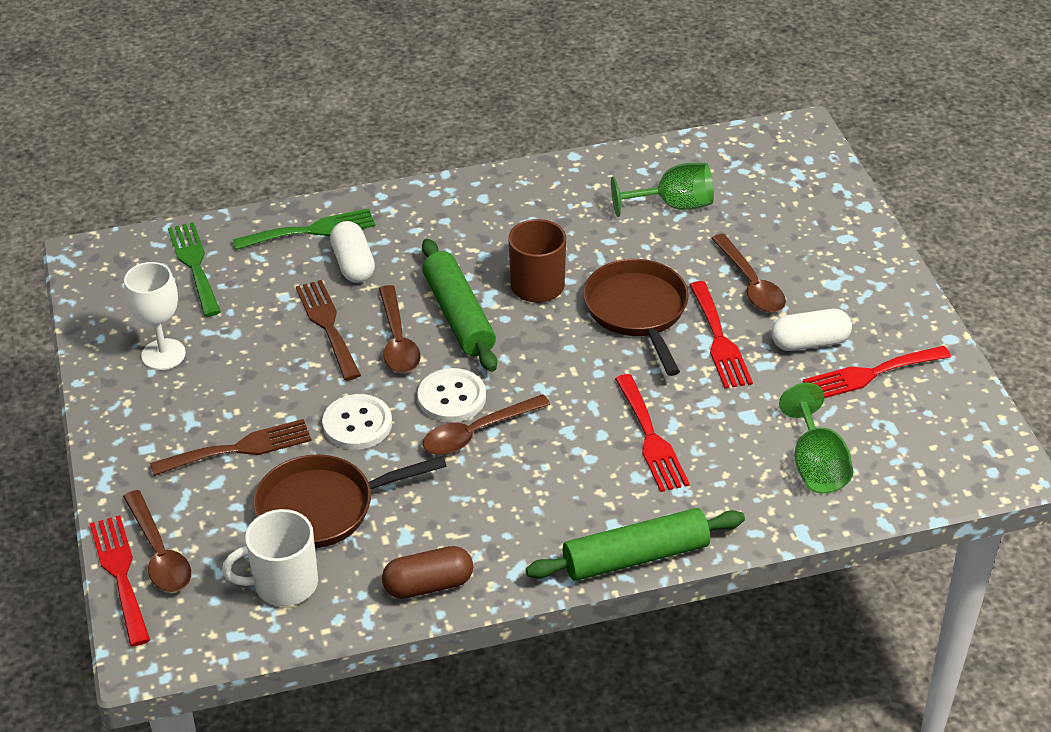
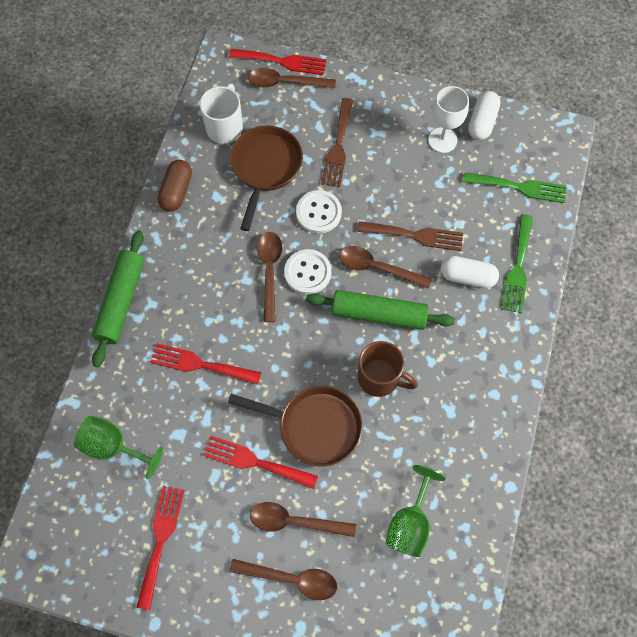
camera: 120 degrees right, 25 degrees up
(808, 262) = (291, 579): none -> brown spoon
(809, 342) = (214, 520): white capsule -> white capsule (482, 122)

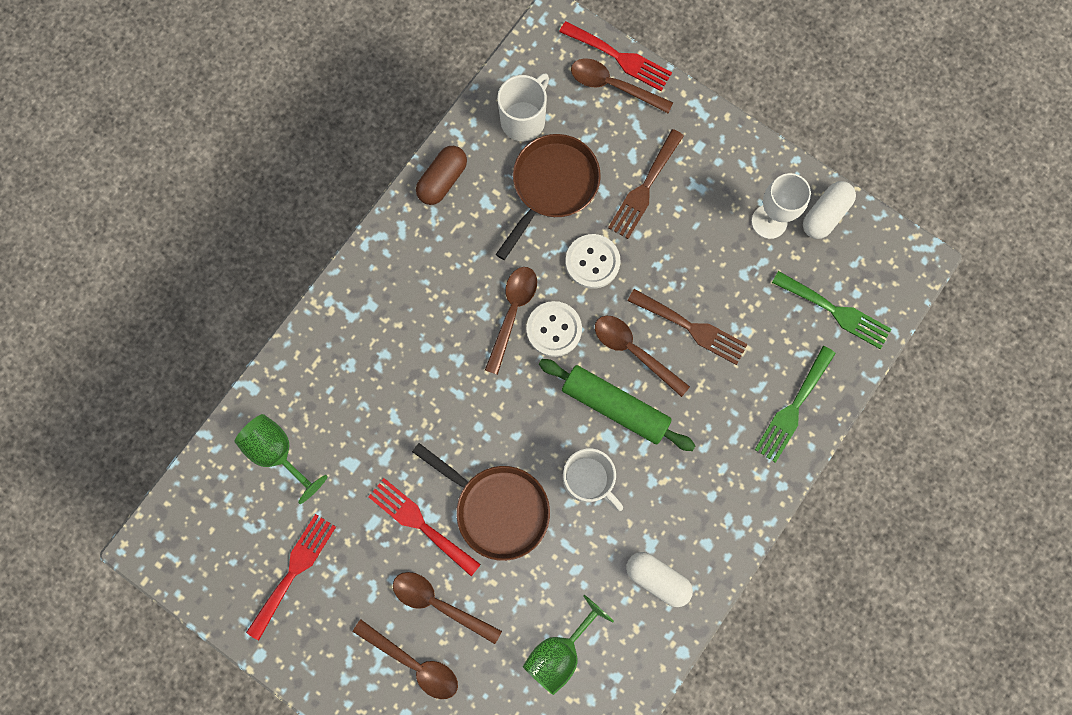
camera: 20 degrees right, 10 degrees up
(121, 301) = (339, 291): green rolling pin -> none
(200, 364) = (399, 394): red fork -> none
(380, 378) = (588, 480): brown mug -> white mug
(467, 277) = (731, 398): white capsule -> white capsule (657, 578)

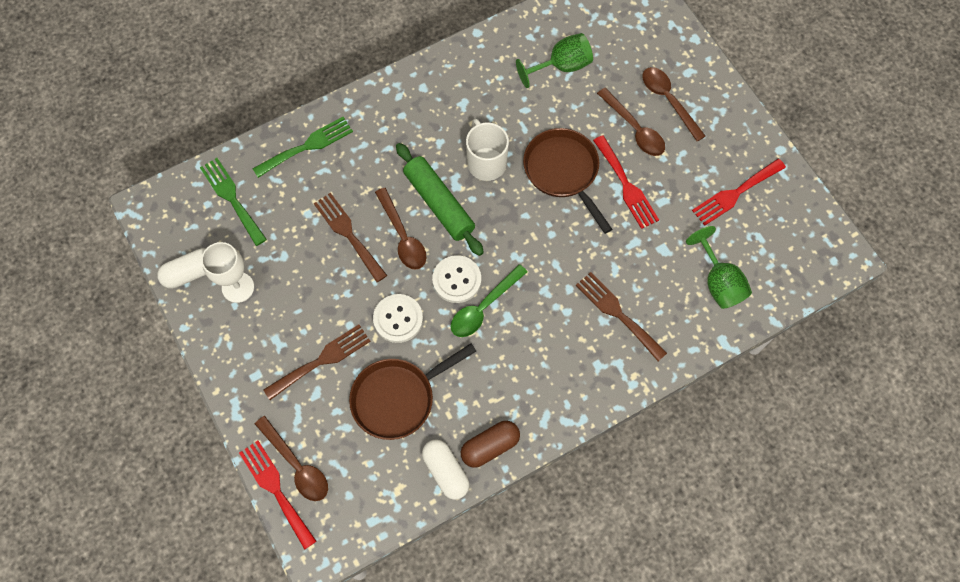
camera: 155 degrees left, 10 degrees down
(372, 368) = (617, 313): none -> brown fork
(512, 313) = (483, 307): brown spoon -> green spoon
(524, 119) = (391, 470): white mug -> none
(657, 578) = (470, 81): white capsule -> white capsule (446, 471)

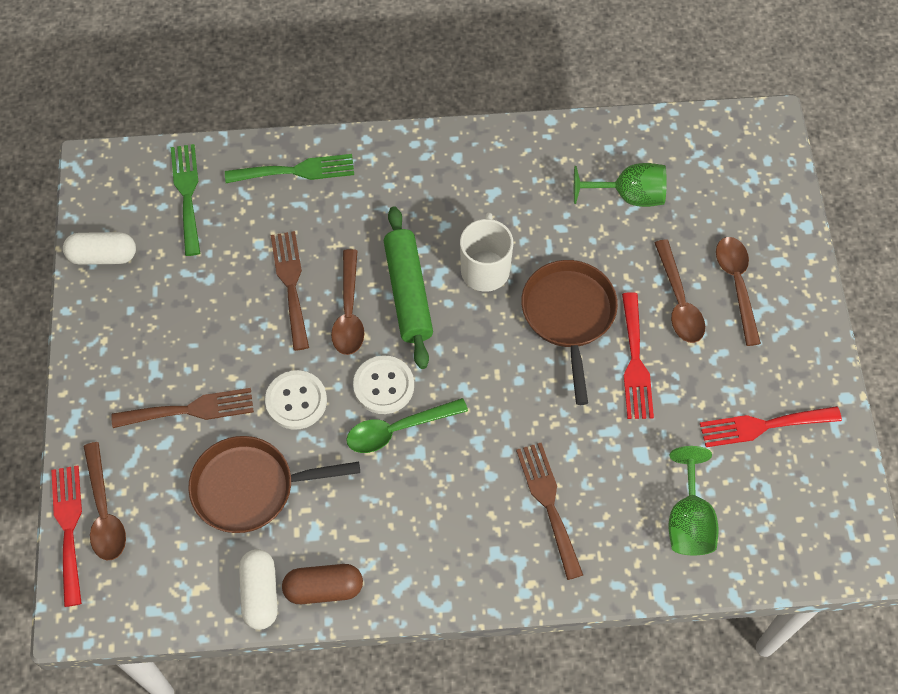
camera: 25 degrees right, 5 degrees down
(238, 287) = (143, 292): white goblet -> none

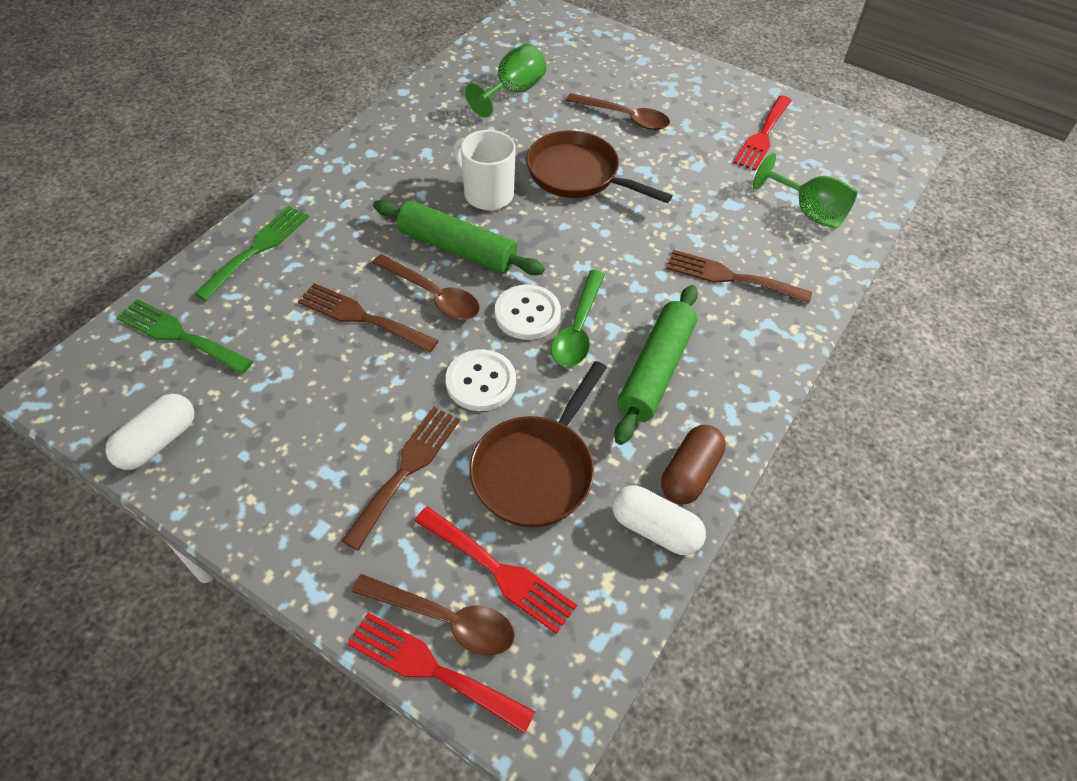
camera: 55 degrees left, 10 degrees down
(401, 508) = (655, 370): none -> green rolling pin
(635, 362) = (652, 164): red fork -> red fork (499, 571)
(737, 285) = (640, 86): brown spoon -> none

